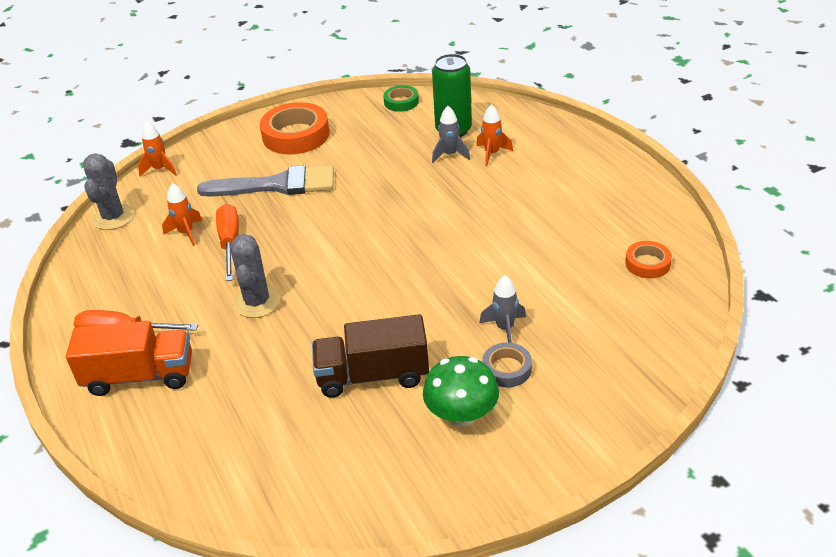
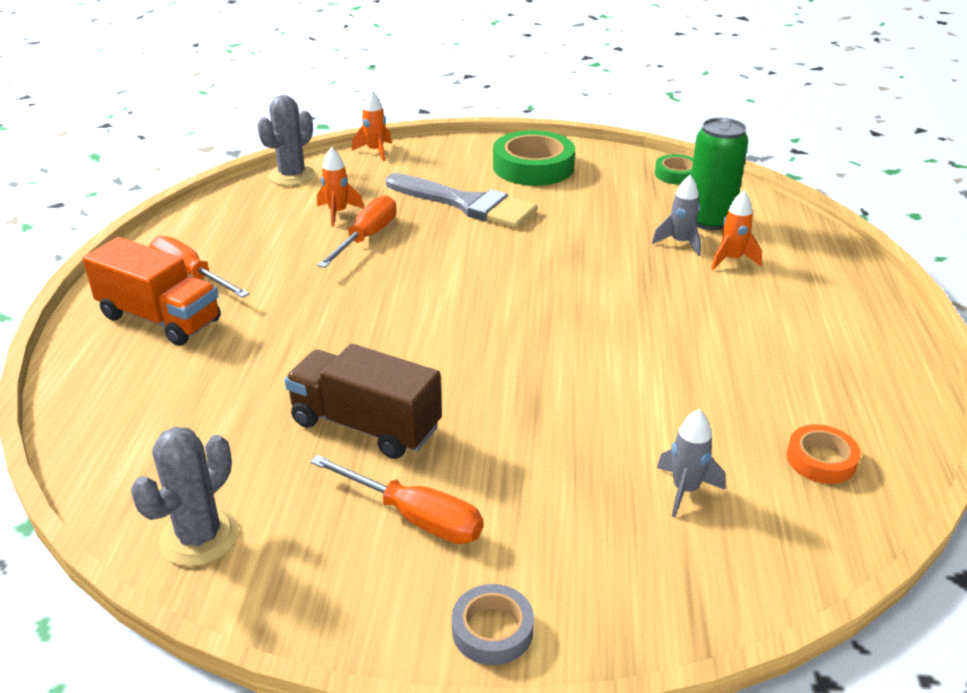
camera: 30 degrees right, 5 degrees down
(257, 302) = (332, 301): grey cactus -> grey cactus (199, 537)
(296, 135) = (533, 167): orange tape -> green tape
(461, 415) = (414, 517): green mushroom -> orange screwdriver
(505, 328) = (561, 448): grey rocket -> grey rocket (685, 490)
(507, 369) = (518, 494): grey tape -> grey tape (492, 630)

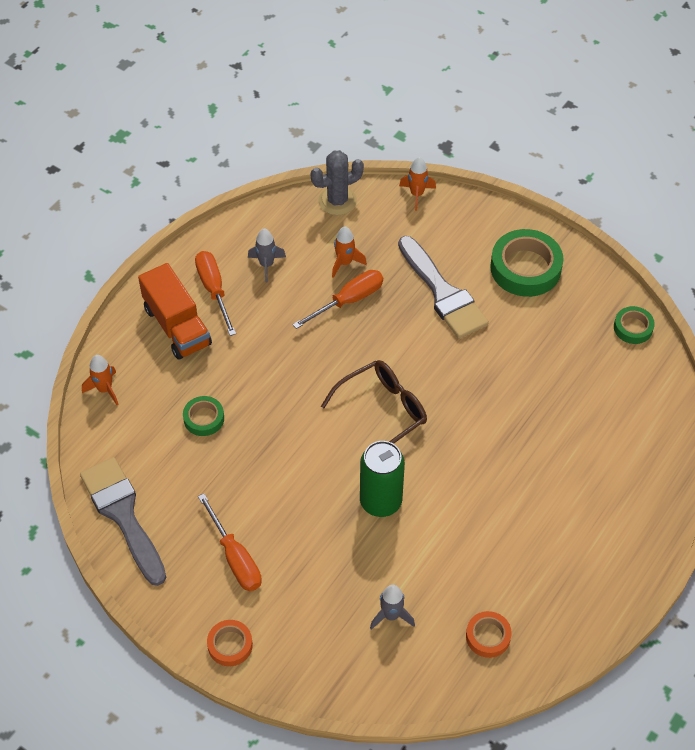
camera: 30 degrees right, 20 degrees up
(199, 537) = (123, 515): grey cactus -> grey brush
(258, 389) = (204, 418): none -> green tape
(365, 425) = (247, 478): brown truck -> none
(487, 307) = (383, 411): none -> brown glasses
(492, 630) = (230, 645): grey tape -> orange tape
(680, 243) = (566, 409): grey rocket -> grey rocket (266, 265)
(709, 220) = (610, 394): green can -> green can (380, 501)
(731, 260) = (589, 444): orange rocket -> orange rocket (105, 389)

